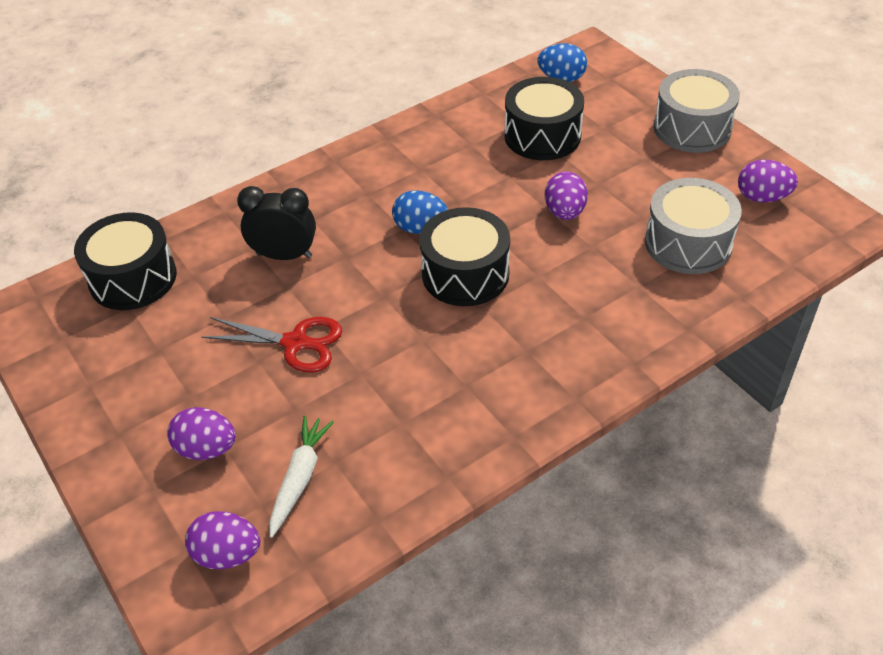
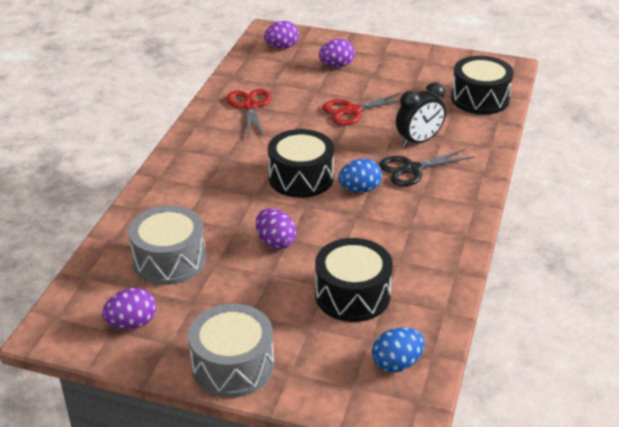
camera: 140 degrees right, 10 degrees down
(299, 478) = (282, 74): white carrot -> none
(339, 224) = (412, 169): none -> black scissors
(412, 430) = (250, 106): none -> red scissors

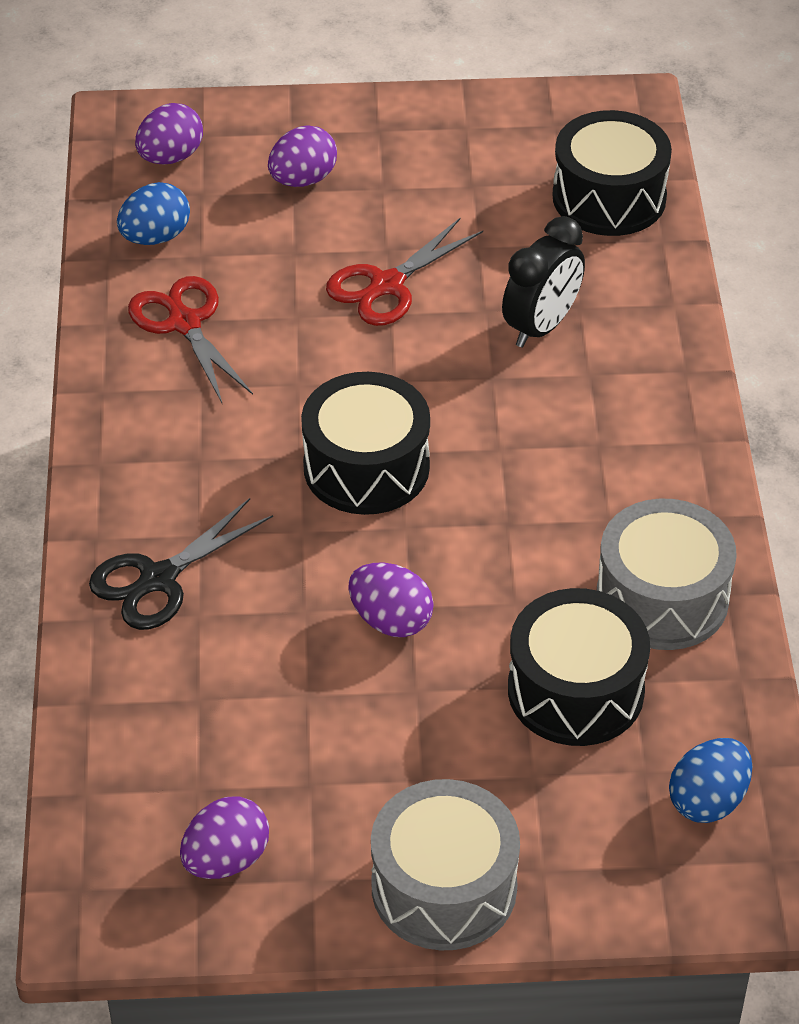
camera: 20 degrees left, 10 degrees up
(169, 260) = (220, 712): grey drum -> grey drum (662, 598)
(359, 189) = (485, 465): blue egg -> blue egg (155, 237)
(412, 169) = (558, 394): black scissors -> black scissors (158, 579)

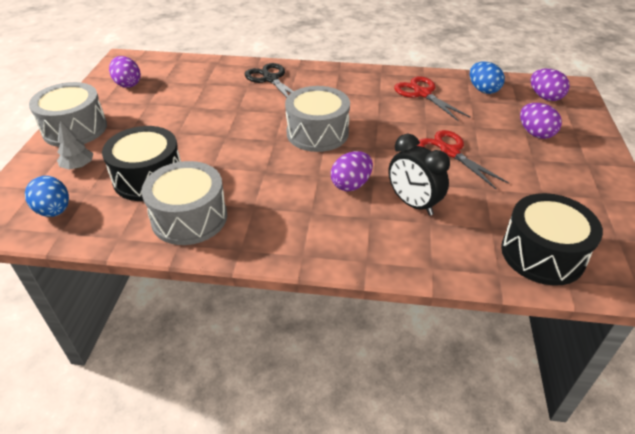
camera: 100 degrees right, 5 degrees down
(185, 323) = (422, 93): red scissors -> red scissors turned 105 degrees counterclockwise
(366, 467) = (317, 133): black drum -> grey drum
(391, 620) = (220, 130): purple egg -> purple egg (351, 184)
(572, 820) = (78, 166): none -> grey tree

